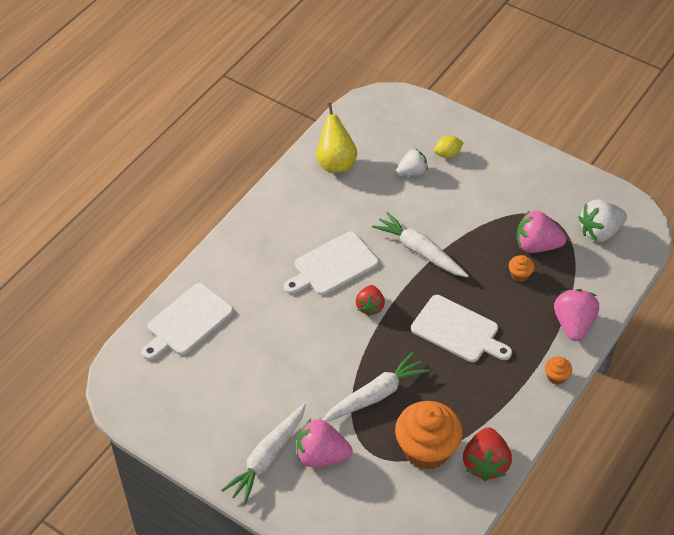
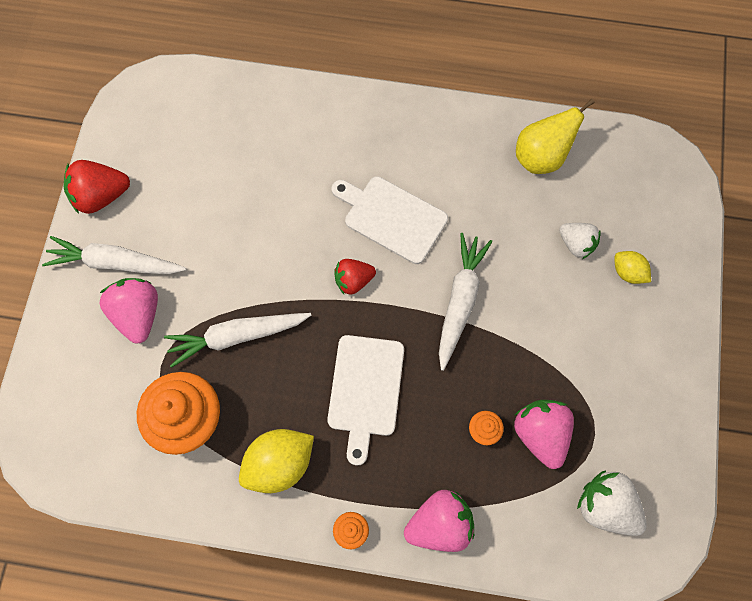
camera: 65 degrees right, 20 degrees up
(187, 322) = (249, 112): white cutting board -> none
(375, 395) = (237, 336): white carrot -> white carrot turned 135 degrees clockwise
(485, 463) = (196, 492): red strawberry -> red strawberry (101, 196)
(488, 402) = (279, 463): none -> yellow lemon

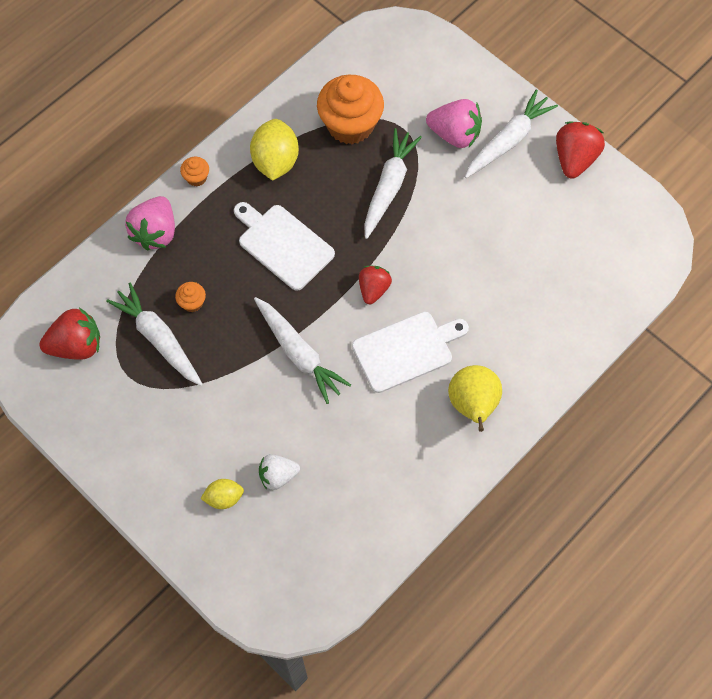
camera: 125 degrees right, 5 degrees down
(540, 434) = (159, 339): pink strawberry -> white carrot
(541, 157) = (375, 507): yellow pear -> yellow pear (473, 405)
(605, 506) = (76, 345): white strawberry -> red strawberry

